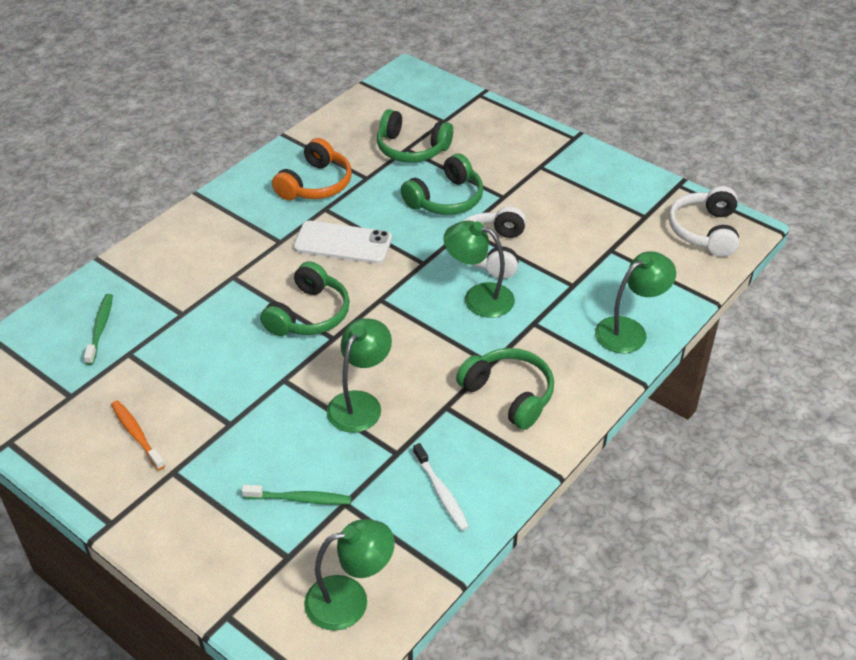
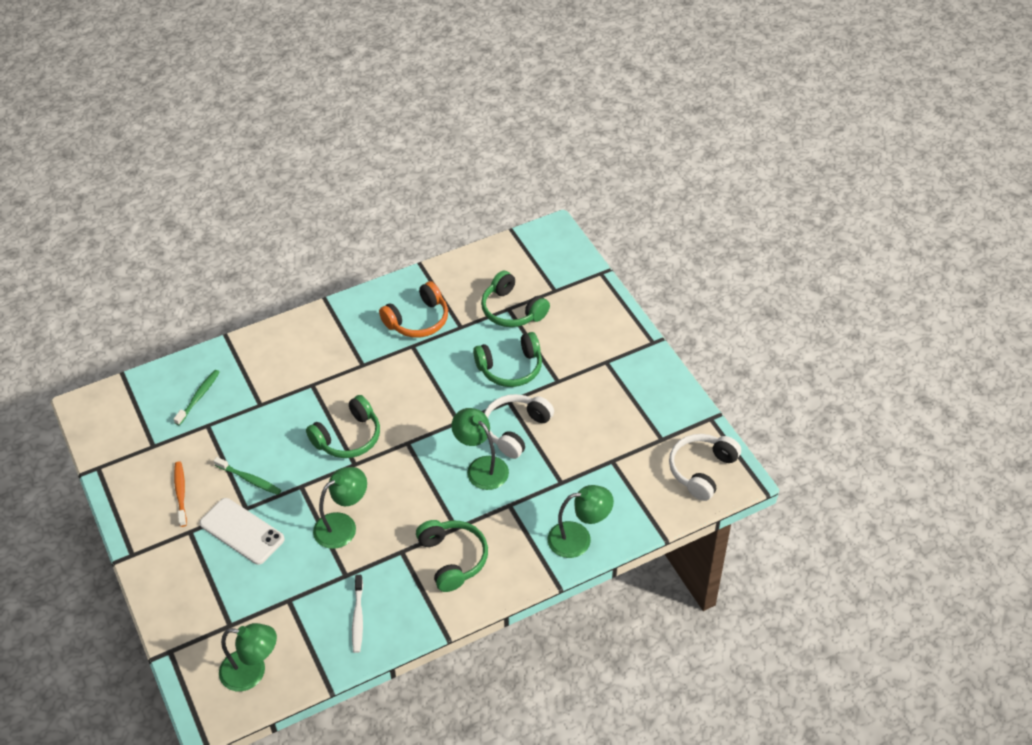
camera: 25 degrees right, 5 degrees up
(300, 499) = (261, 585): green toothbrush -> green toothbrush (249, 479)
(343, 243) = (408, 382): white phone -> white phone (242, 531)

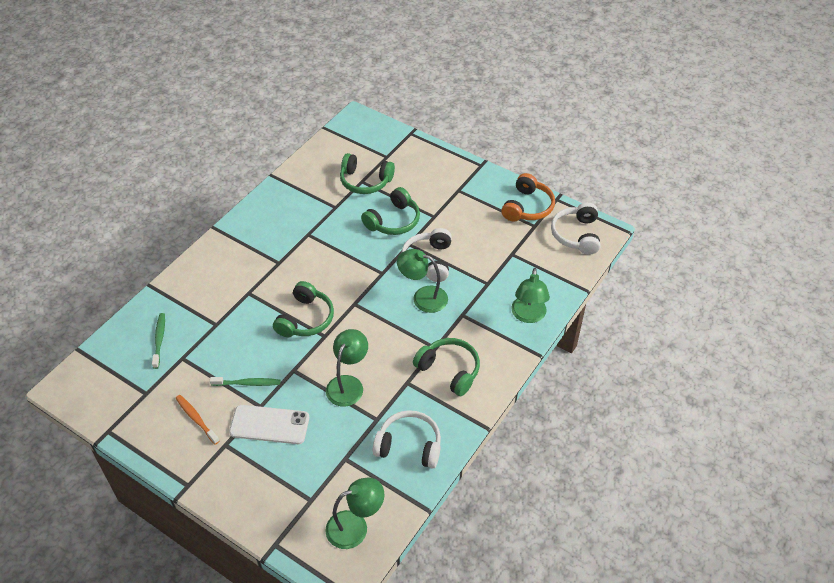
camera: 30 degrees left, 0 degrees up
(358, 618) = (409, 445): white toothbrush -> white headphones
(418, 320) = (299, 214): orange headphones -> orange headphones (527, 207)
(578, 538) = (528, 316): green lamp -> green lamp turned 135 degrees clockwise

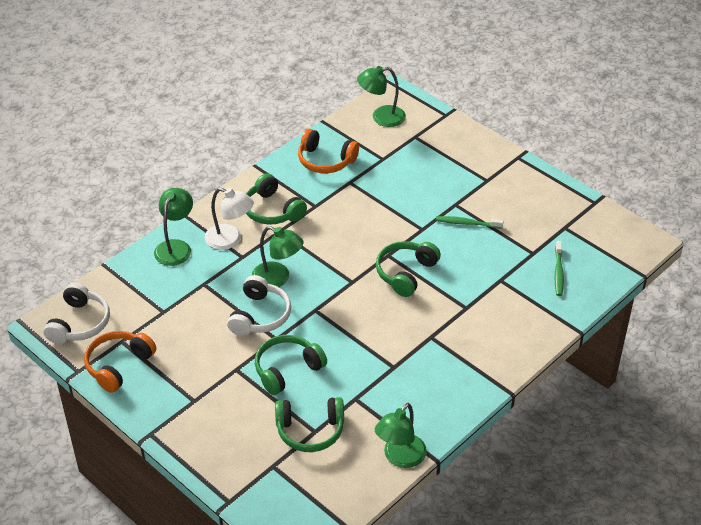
camera: 170 degrees left, 5 degrees down
(196, 419) = (514, 201): orange toothbrush -> none
(269, 425) = (447, 189): white phone -> none
(348, 384) = (371, 211): green lamp -> green lamp (400, 457)
(365, 181) = (310, 430): green headphones -> green headphones turned 150 degrees clockwise
(409, 445) = (325, 160): white headphones -> orange headphones
(480, 331) = (230, 240): none -> white lamp

